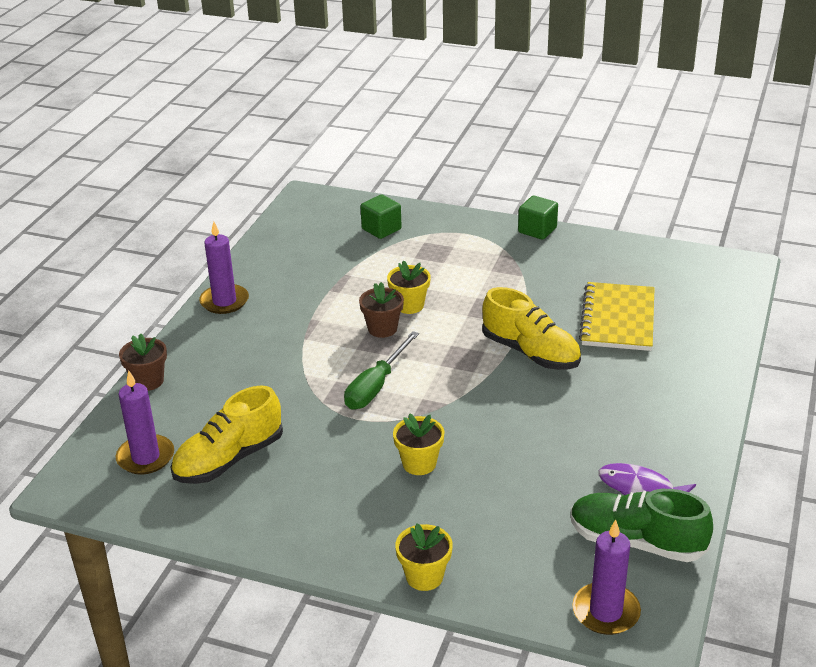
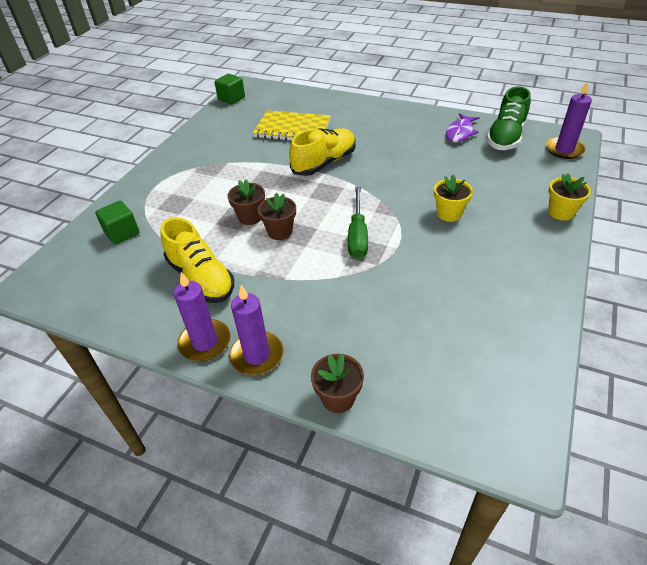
camera: 85 degrees left, 10 degrees up
(145, 457) = (462, 385): purple candle -> purple candle (257, 355)
(229, 459) = (457, 321): yellow shoe -> yellow shoe (201, 278)
(376, 386) = (357, 235): green screwdriver -> green screwdriver turned 60 degrees clockwise
(409, 305) = (250, 217): yellow flower pot -> brown flower pot
(537, 230) = (168, 153): green cube -> green cube (231, 98)

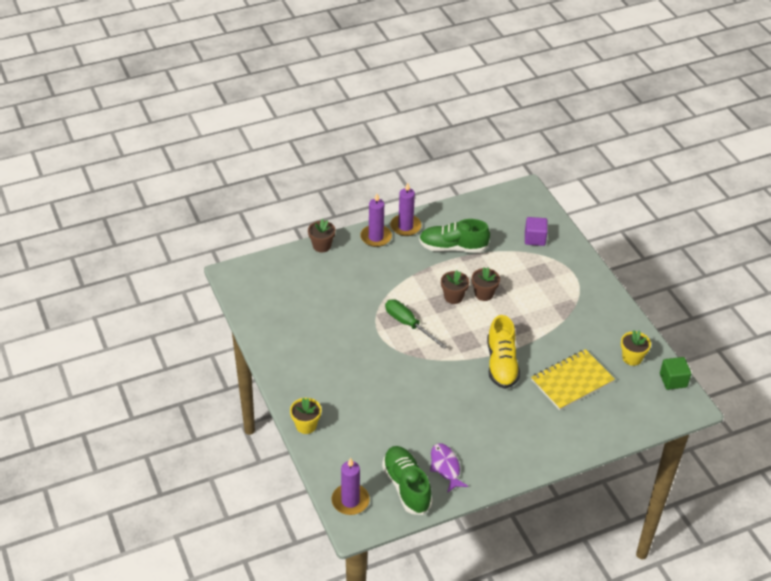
camera: 130 degrees right, 0 degrees up
(122, 233) = (535, 239): green cube -> purple cube
(201, 278) = (453, 247): yellow shoe -> green shoe
(449, 214) = (373, 376): yellow flower pot -> yellow flower pot (632, 358)

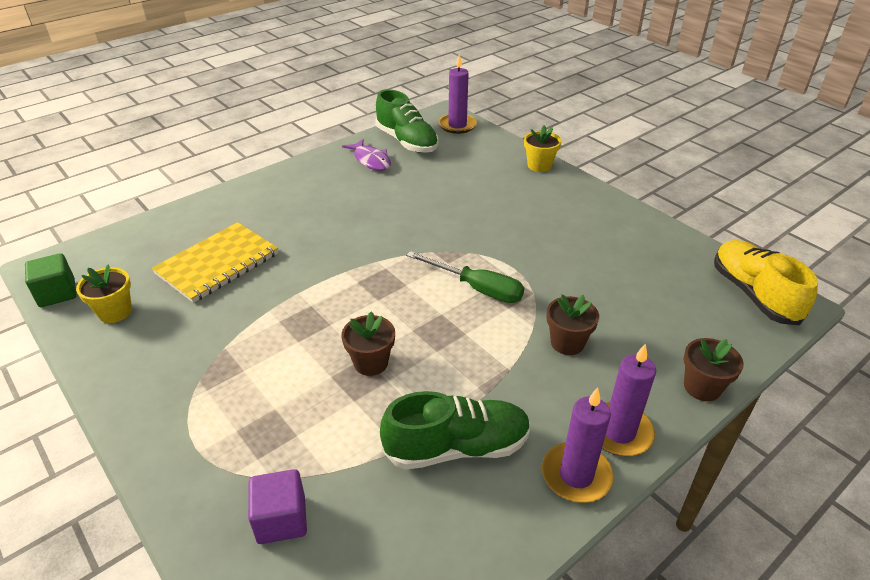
camera: 165 degrees right, 5 degrees down
(453, 297) = (422, 345): brown flower pot -> brown flower pot (567, 343)
(501, 364) = (323, 265): yellow shoe -> yellow shoe (753, 294)

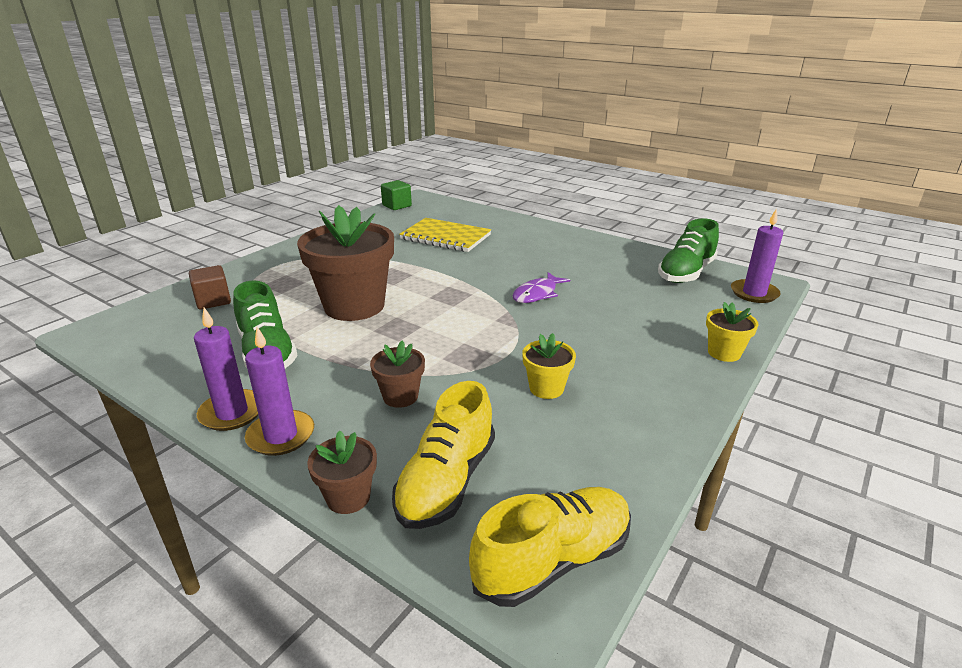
camera: 75 degrees right, 10 degrees down
(115, 312) = (385, 222): yellow flower pot -> yellow flower pot (546, 388)
(281, 519) = (213, 301): purple cube -> brown cube
(371, 160) = (632, 263): purple fish -> purple fish (537, 294)
(371, 363) = (354, 306): brown flower pot -> brown flower pot, size x2.16
(476, 288) = (464, 339): green screwdriver -> none
(682, 329) = (446, 481): none -> yellow shoe

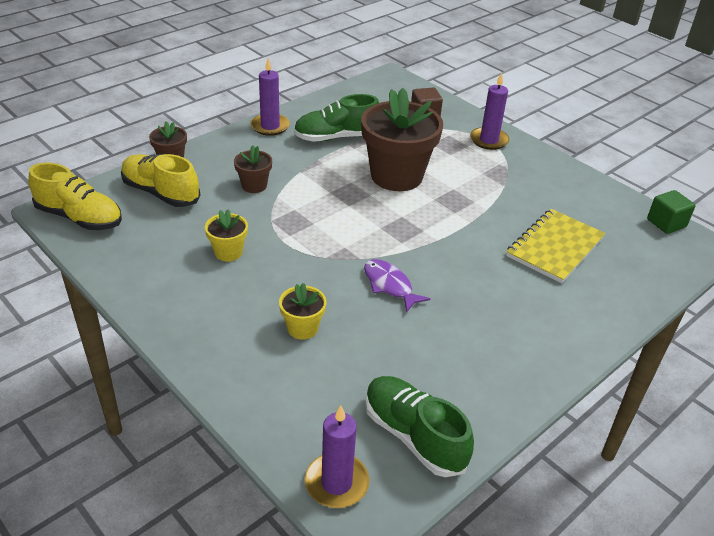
camera: 100 degrees right, 10 degrees up
(281, 436) = (238, 142): purple candle -> purple candle (489, 140)
(553, 560) = (79, 218): yellow shoe -> yellow shoe turned 45 degrees counterclockwise
(724, 353) = (223, 383): yellow flower pot -> yellow flower pot (302, 328)

